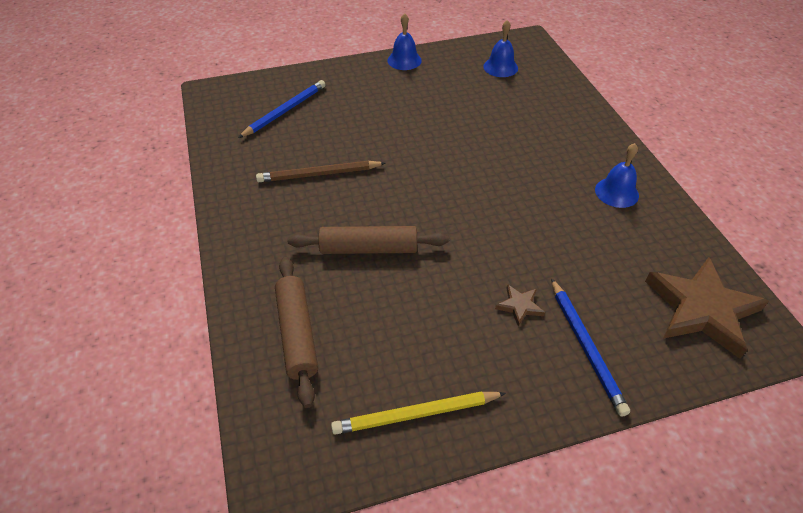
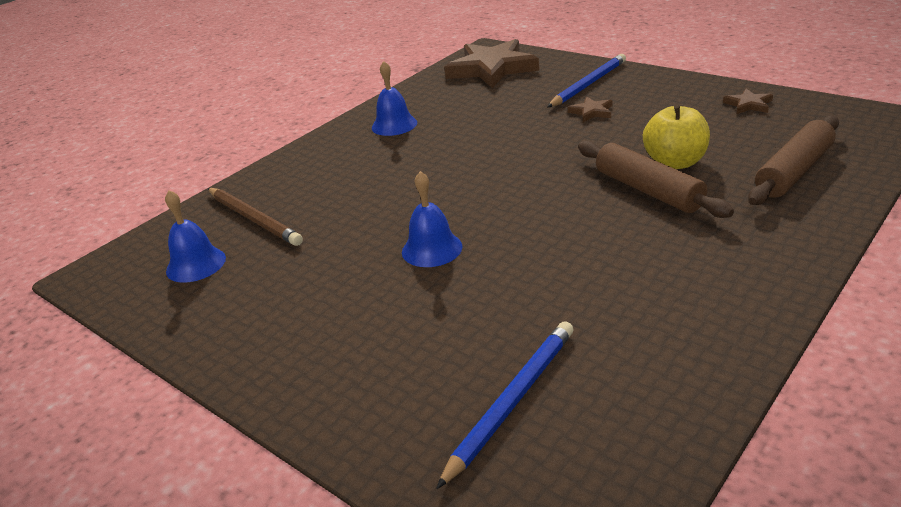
camera: 120 degrees left, 15 degrees down
(285, 111) = (511, 401): blue pencil -> blue pencil turned 120 degrees clockwise
(319, 174) = (598, 278): brown pencil -> brown pencil (254, 218)
(384, 287) = (675, 162): none -> yellow apple
(404, 60) = (235, 358): blue bell -> blue bell (432, 249)
(416, 415) = (748, 105): yellow pencil -> brown star

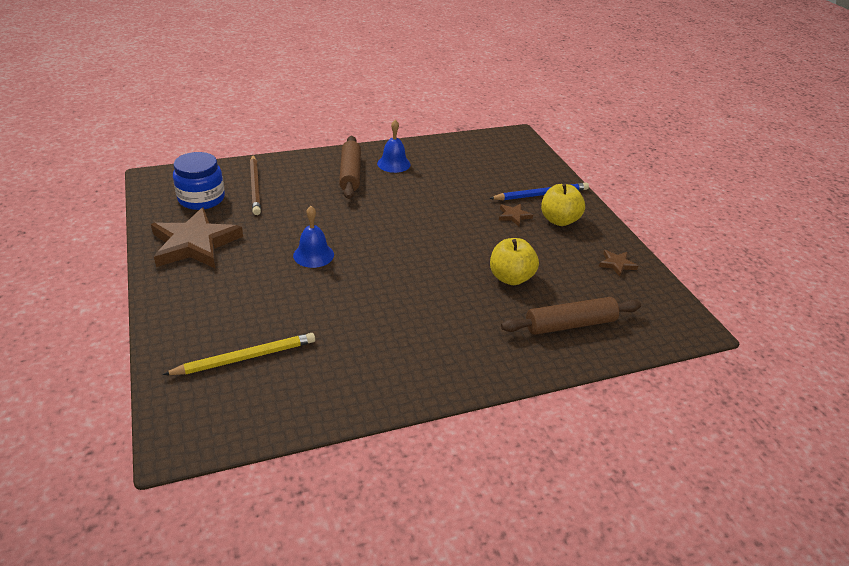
camera: 25 degrees right, 5 degrees up
(196, 264) = (201, 199): blue bell -> blue jar
(492, 69) = (500, 152): brown star -> brown star (195, 244)
(511, 401) = (245, 357): blue pencil -> yellow pencil
(639, 96) = (559, 220): none -> yellow apple
(648, 190) = (469, 286): brown rolling pin -> brown rolling pin (350, 174)

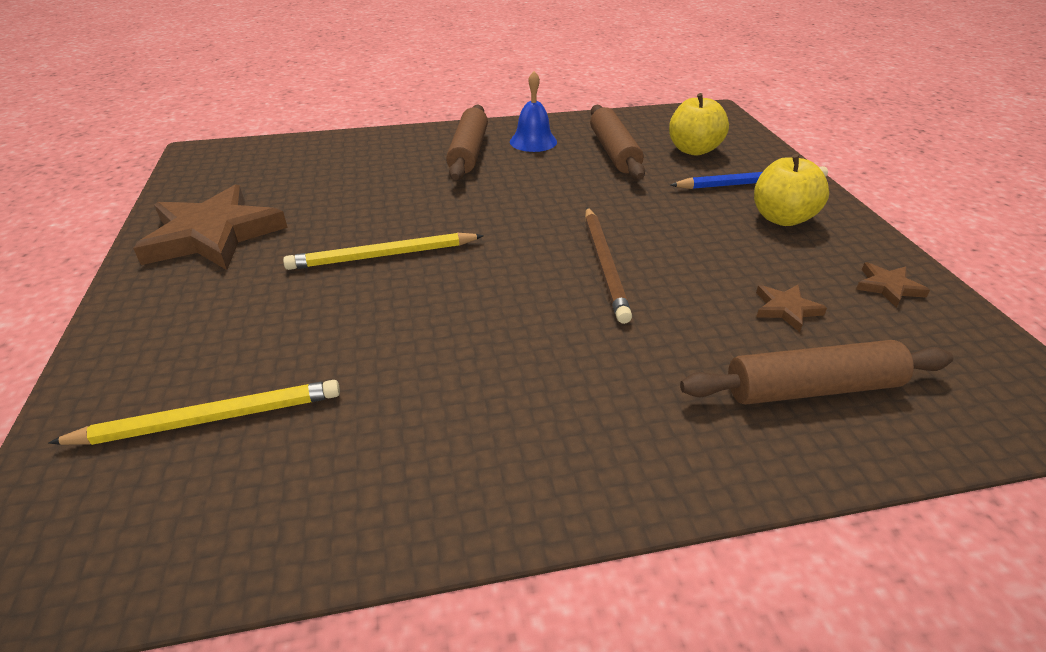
camera: 10 degrees right, 0 degrees up
(201, 199) = (250, 178): blue jar -> none
(255, 186) = (331, 165): brown pencil -> brown pencil (604, 265)
(313, 255) = (383, 256): blue bell -> yellow pencil
(450, 171) = (614, 152): none -> brown rolling pin
(510, 278) = (700, 302): yellow apple -> yellow apple (693, 150)
(514, 216) = (708, 210): brown star -> brown star (786, 309)

